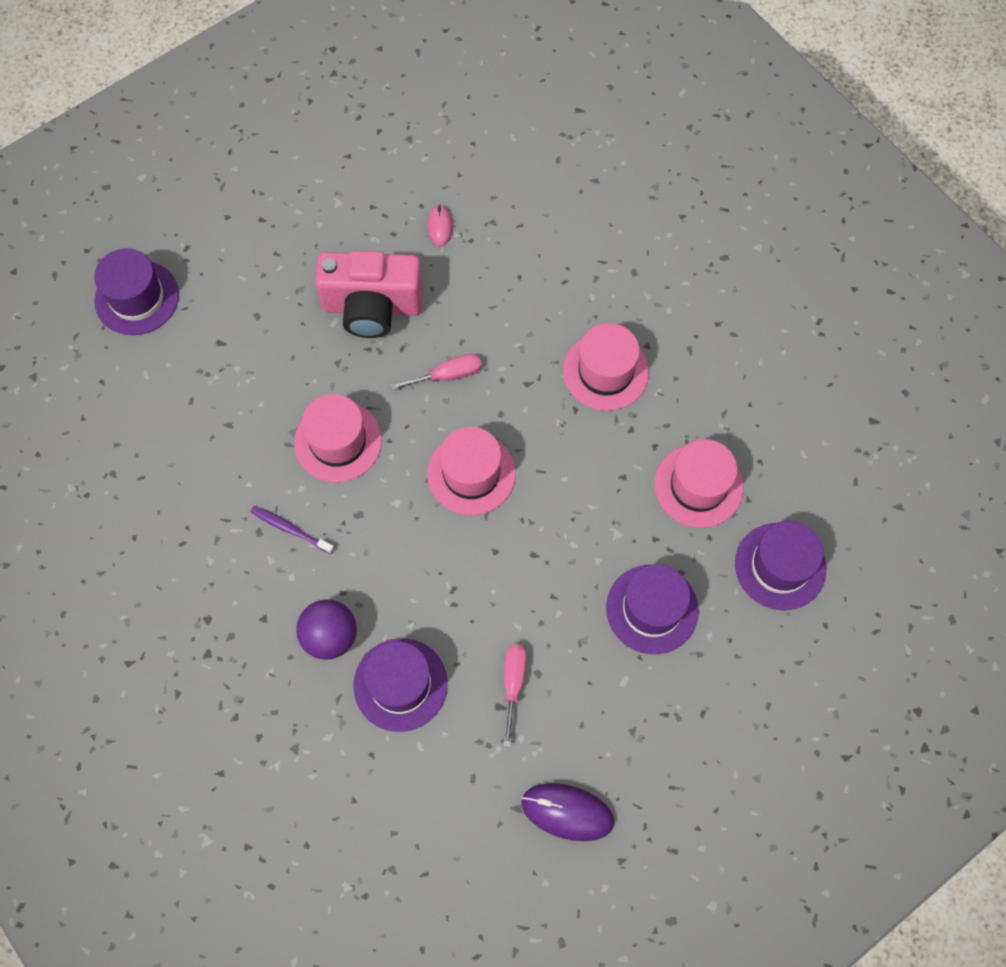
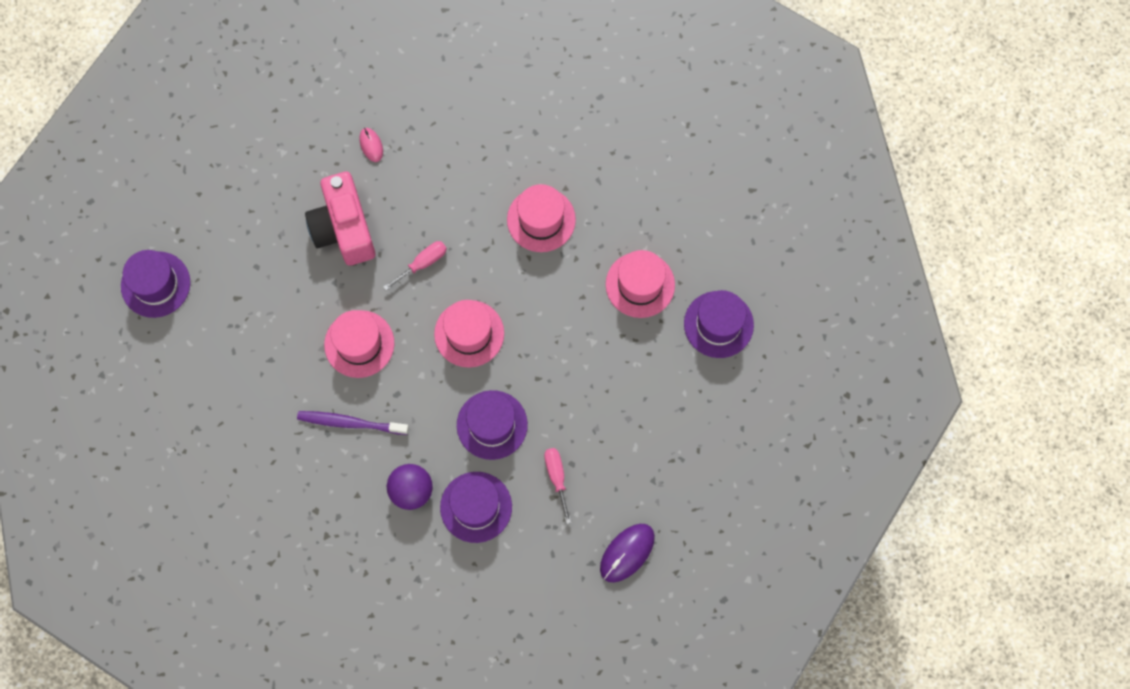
camera: 20 degrees left, 5 degrees up
(290, 529) = (350, 423): purple toothbrush -> purple toothbrush, size x1.51
(372, 307) = (343, 229): pink camera -> pink camera turned 90 degrees clockwise
(567, 812) = (627, 553): purple mouse -> purple mouse turned 45 degrees counterclockwise
(652, 609) = (637, 388): purple hat -> purple hat (492, 425)

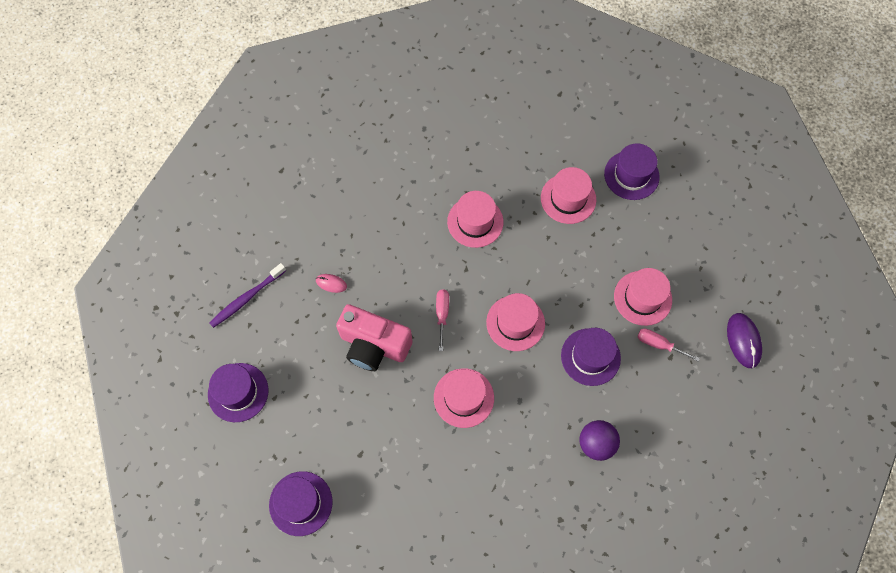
camera: 50 degrees left, 5 degrees down
(350, 423) = (515, 447): purple toothbrush -> purple toothbrush (246, 298)
(476, 507) = (640, 410): purple hat -> purple hat (238, 392)
(593, 429) = (642, 298): none -> pink hat

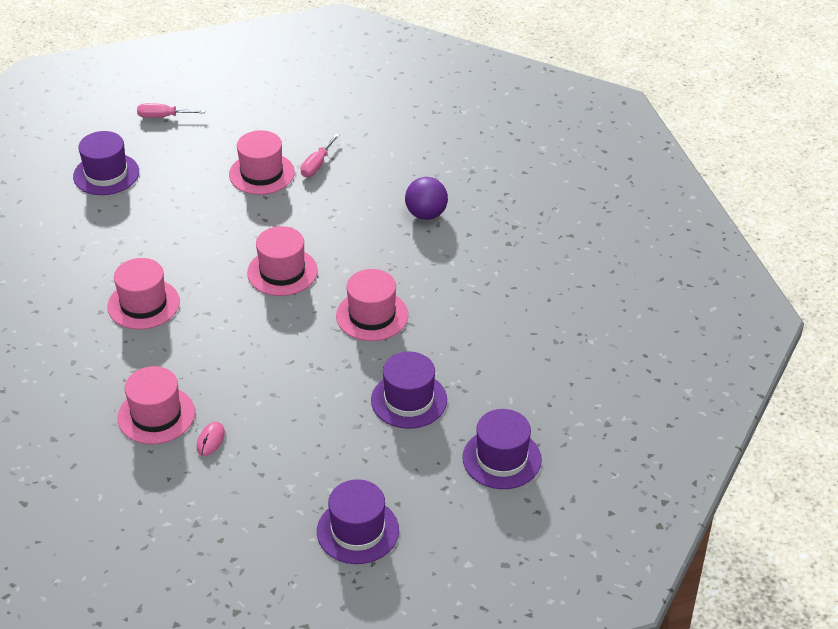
camera: 90 degrees left, 25 degrees down
(246, 298) = (222, 530): purple toothbrush -> none
(374, 345) = (301, 396): pink camera -> none
(442, 314) = (265, 334): pink screwdriver -> pink screwdriver (163, 117)
(568, 198) = (127, 225): pink hat -> pink hat (156, 415)
(590, 357) = (328, 215): purple hat -> purple hat (409, 400)
(743, 341) = (317, 108): purple mouse -> none

